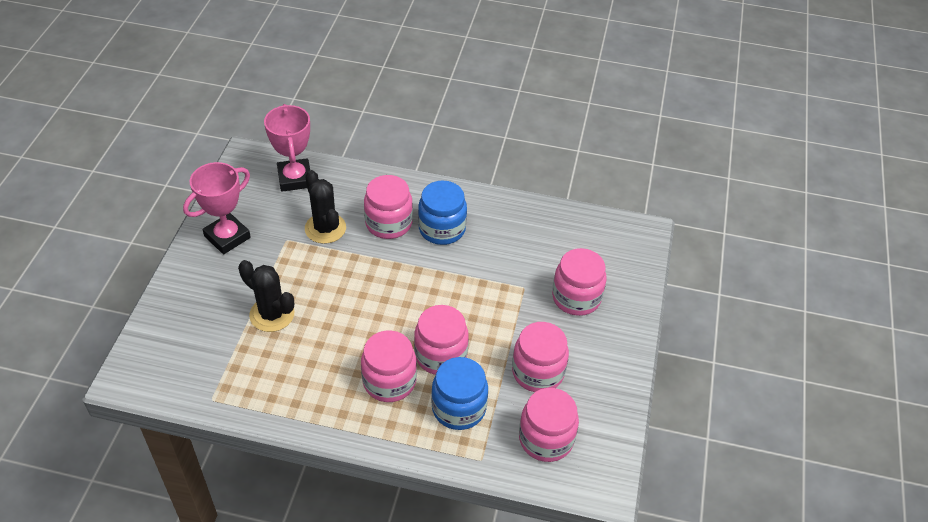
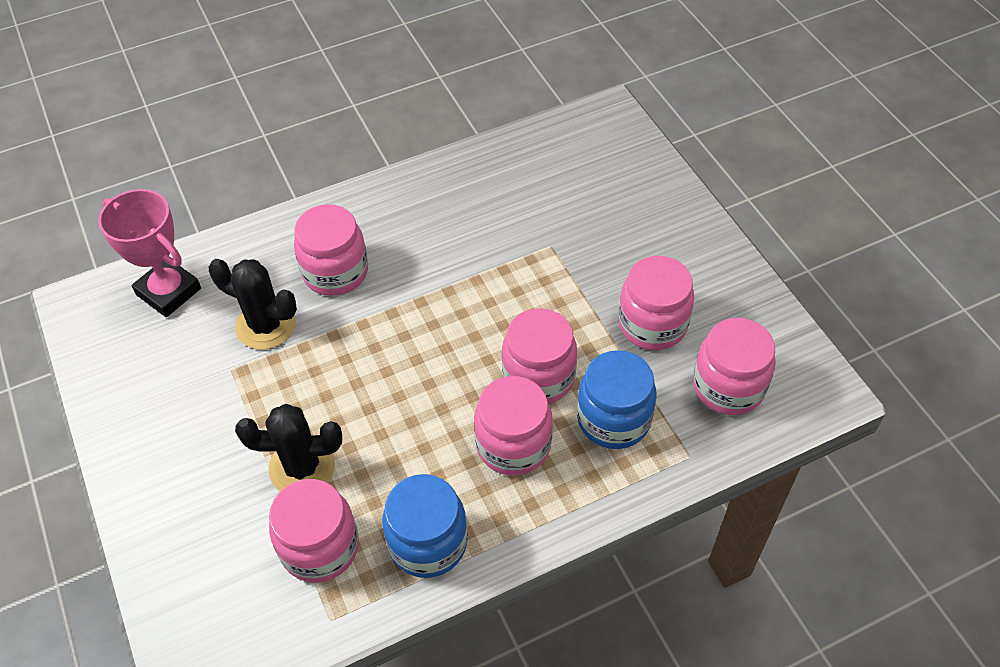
camera: 35 degrees left, 5 degrees up
(227, 237) = (151, 415): pink trophy -> none
(442, 229) = (402, 240): blue jar -> blue jar (428, 542)
(576, 298) = (612, 222): pink jar -> pink jar (320, 547)

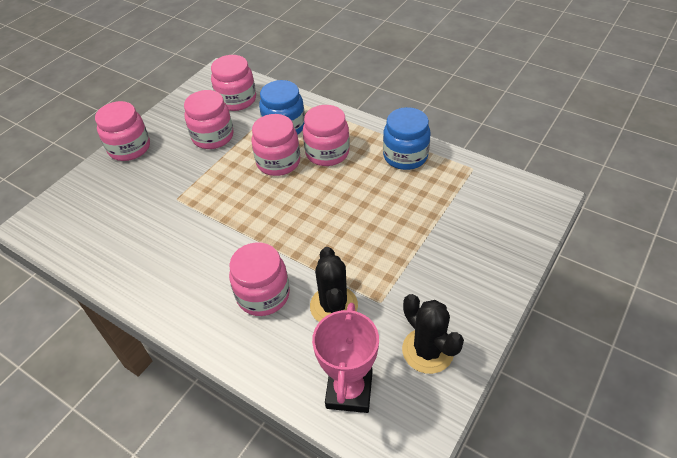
camera: 120 degrees left, 5 degrees down
(302, 467) = (411, 225): black cactus -> black cactus (427, 350)
(320, 547) = (445, 192): pink jar -> pink jar (129, 148)

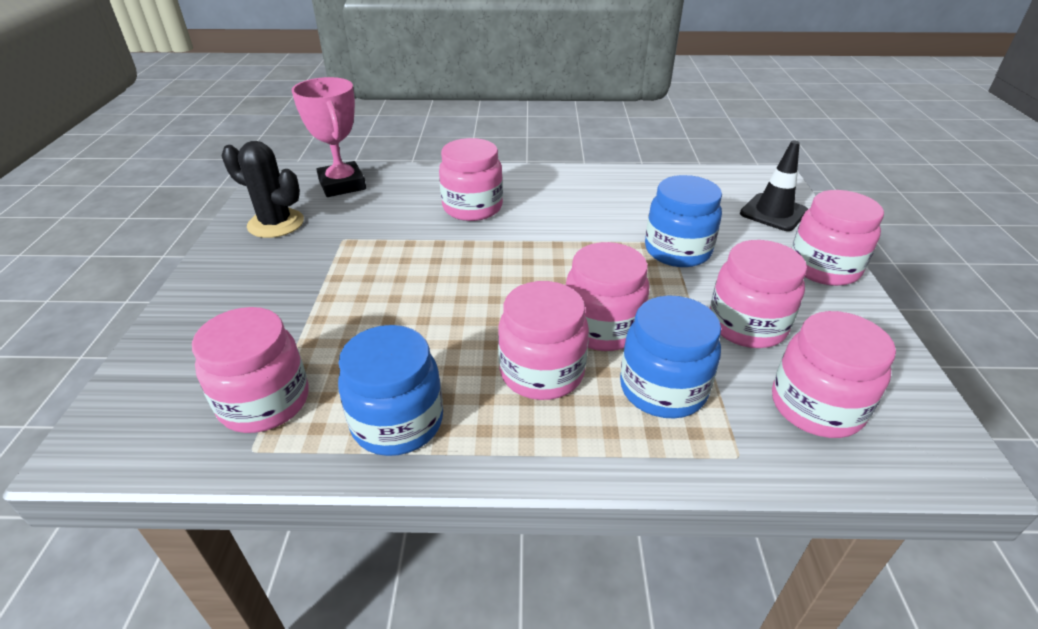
camera: 145 degrees right, 10 degrees down
(86, 193) = (773, 212): none -> black traffic cone
(182, 191) = (677, 251): none -> blue jar
(334, 306) = (392, 222): black cactus -> none
(463, 189) = (264, 402): none -> pink jar

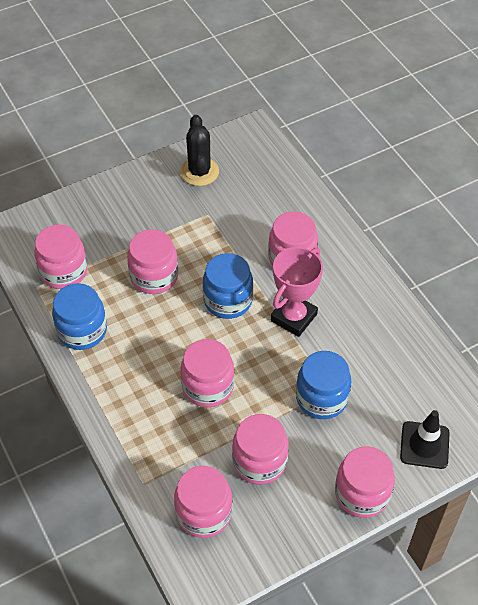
camera: 60 degrees right, 15 degrees up
(342, 185) = (267, 172): pink trophy -> pink trophy (293, 317)
(541, 372) = (152, 373): pink jar -> pink jar (154, 276)
(663, 389) = (173, 434): blue jar -> blue jar (228, 300)

